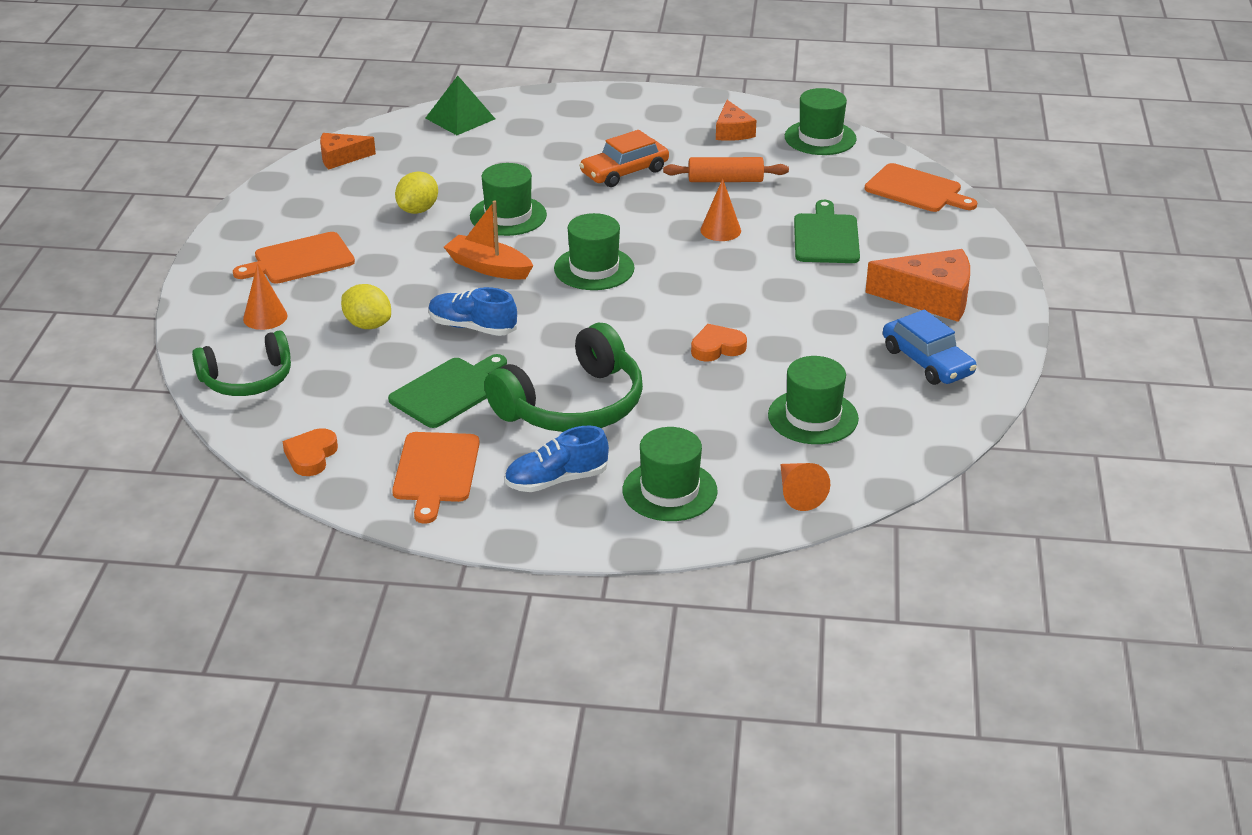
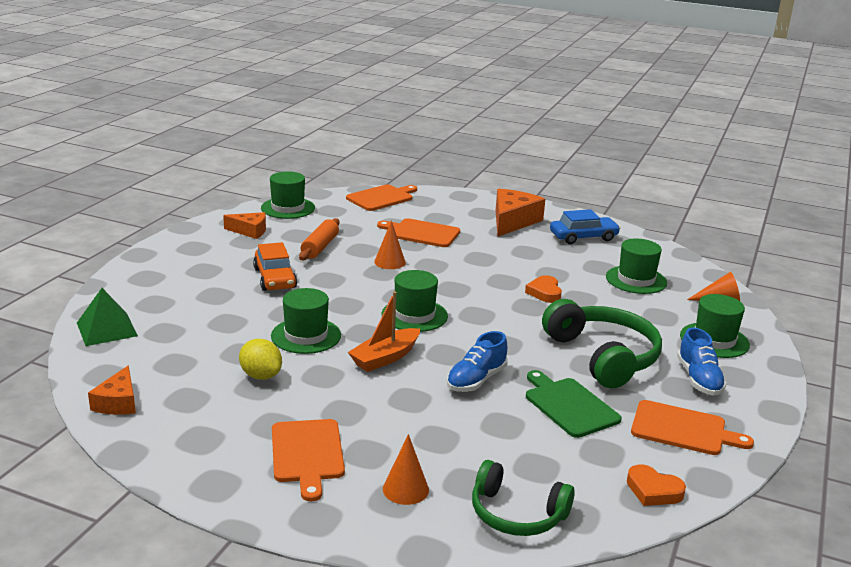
camera: 75 degrees left, 10 degrees down
(247, 379) = (516, 514): green headphones -> green headphones turned 120 degrees clockwise
(368, 325) = (448, 431): yellow lemon -> none
(826, 237) = (422, 233): green cutting board -> orange cutting board

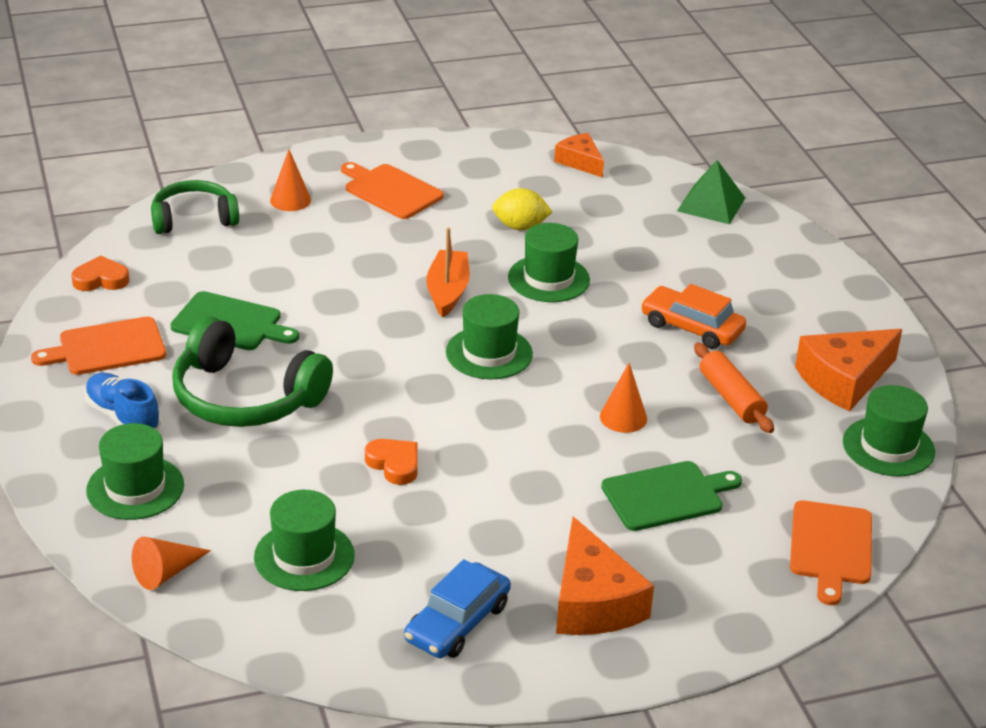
camera: 140 degrees right, 10 degrees up
(250, 231) = (844, 380): orange cheese -> orange cheese, size x1.67
(422, 233) = (667, 495): orange cutting board -> green cutting board
(476, 380) = (340, 309): blue shoe -> none

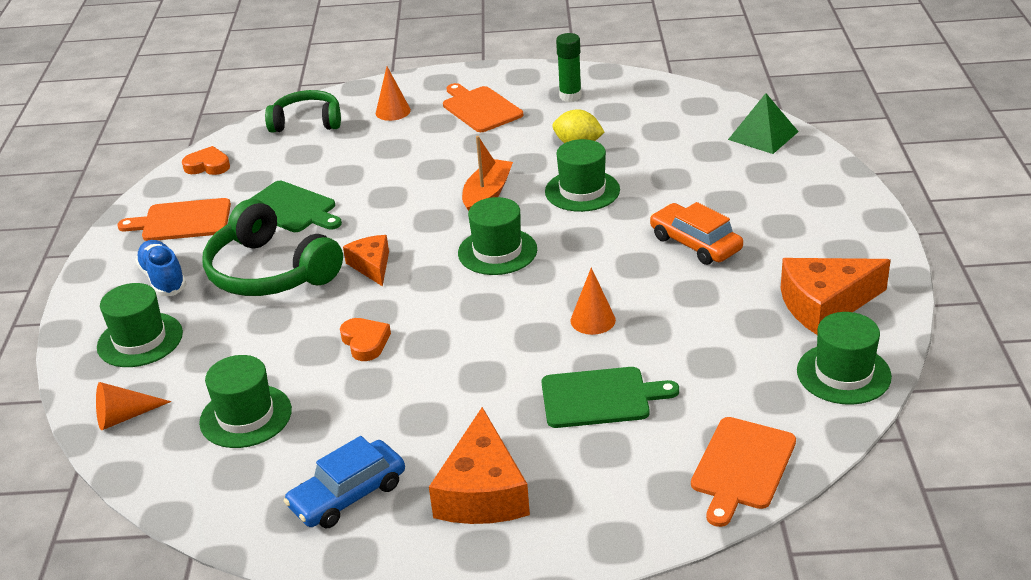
camera: 20 degrees right, 0 degrees up
(485, 170) = (570, 96): none -> green glue stick
(580, 162) = (658, 93): orange cheese -> orange cheese (372, 265)
(731, 398) = (704, 311): orange rolling pin -> none

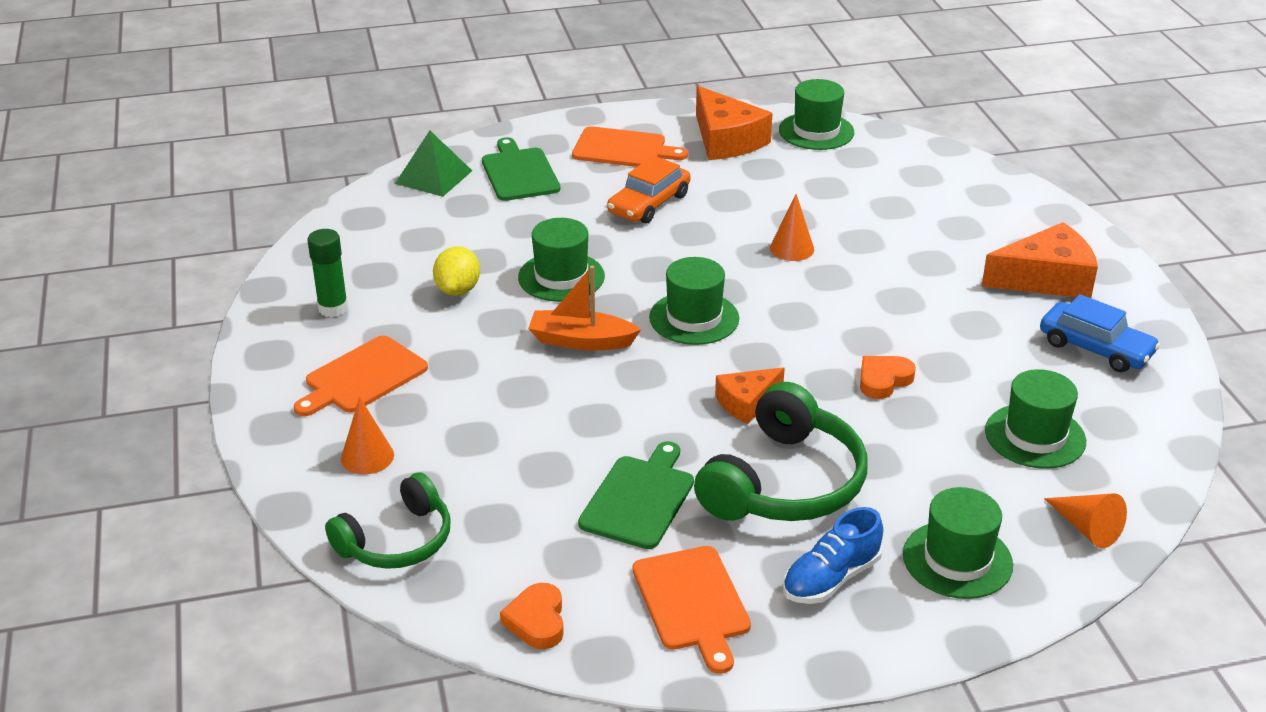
camera: 105 degrees left, 0 degrees up
(307, 122) = (397, 541): green headphones -> green headphones turned 120 degrees counterclockwise
(600, 397) = (899, 234): green cutting board -> green cutting board (519, 172)
(741, 467) = (947, 168): orange cutting board -> orange cutting board (623, 149)

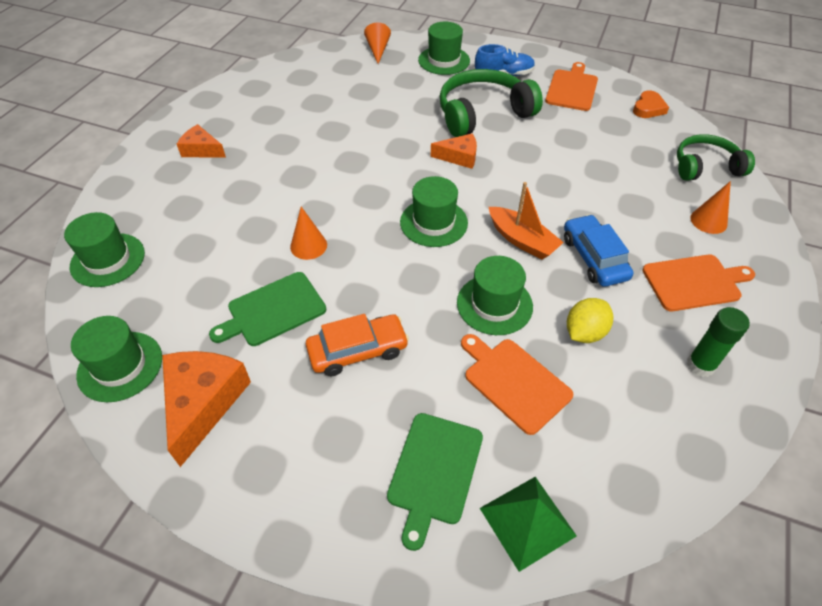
camera: 145 degrees left, 15 degrees up
(623, 149) = (304, 449): orange cutting board -> orange cutting board (514, 382)
(639, 499) = (561, 135): green cutting board -> green cutting board (273, 310)
(883, 380) = (373, 137): orange heart -> none
(1035, 436) = (343, 85): green hat -> green hat (108, 260)
(1046, 279) = (201, 150): orange cheese -> orange cheese, size x0.60
(1095, 348) = (248, 106): blue car -> blue car (594, 258)

